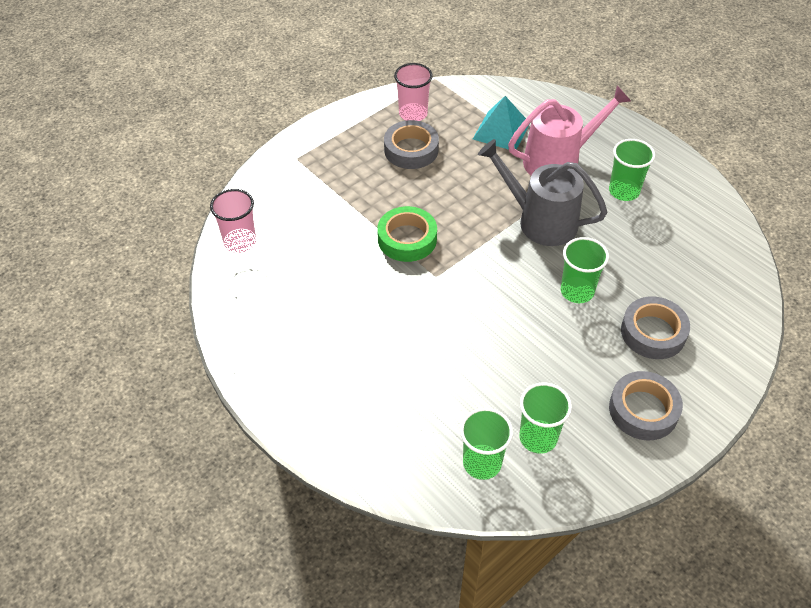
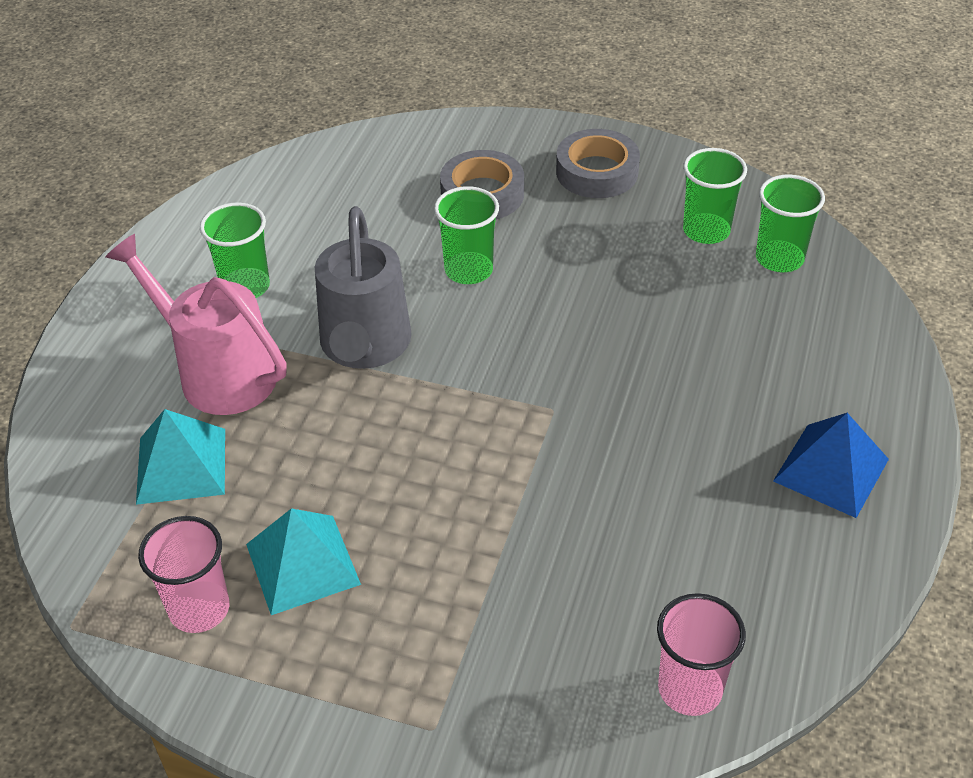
camera: 120 degrees left, 5 degrees down
(300, 371) = (831, 470): none -> blue pyramid
(407, 239) = (510, 472): green tape -> none
(411, 150) = (302, 564): grey tape -> turquoise pyramid

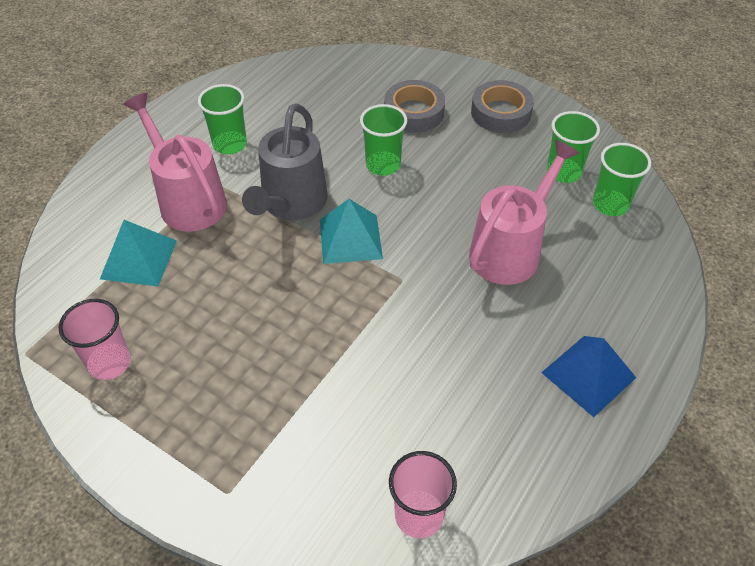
camera: 15 degrees right, 5 degrees up
(302, 564) = (188, 348): turquoise pyramid -> turquoise pyramid (350, 239)
(677, 341) = (510, 250): none -> pink watering can

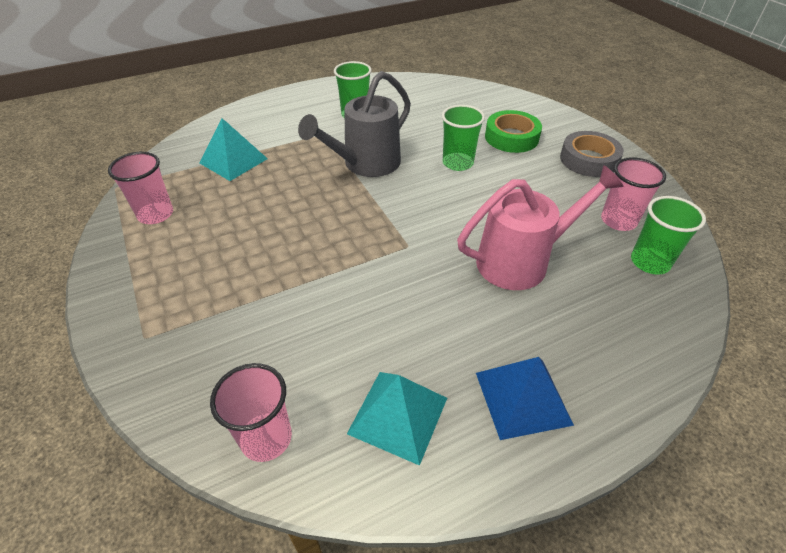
camera: 30 degrees right, 5 degrees down
(188, 200) = (297, 137): pink watering can -> none
(350, 239) = (390, 202): turquoise pyramid -> turquoise pyramid (398, 415)
(414, 112) = (511, 137): grey tape -> green tape
(563, 172) = (618, 221): green cup -> pink cup

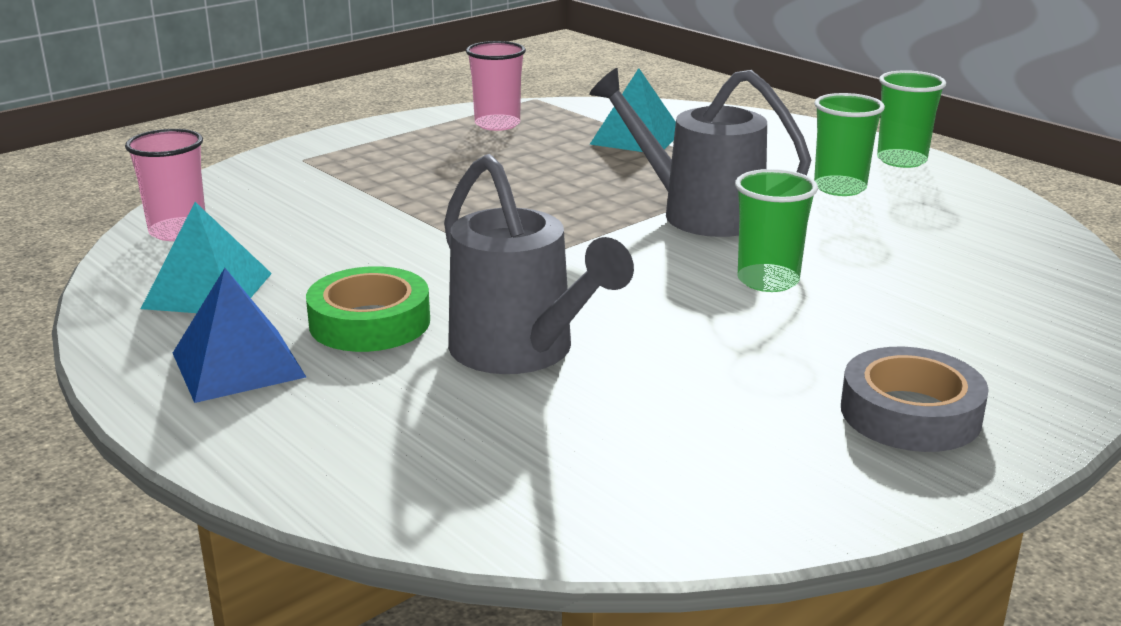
camera: 75 degrees right, 20 degrees down
(511, 137) = (913, 324): green tape -> green tape (370, 322)
(522, 261) = (521, 352): pink watering can -> grey watering can
(618, 221) = (699, 447): pink cup -> none
(650, 262) = (581, 481): green cup -> green cup (901, 160)

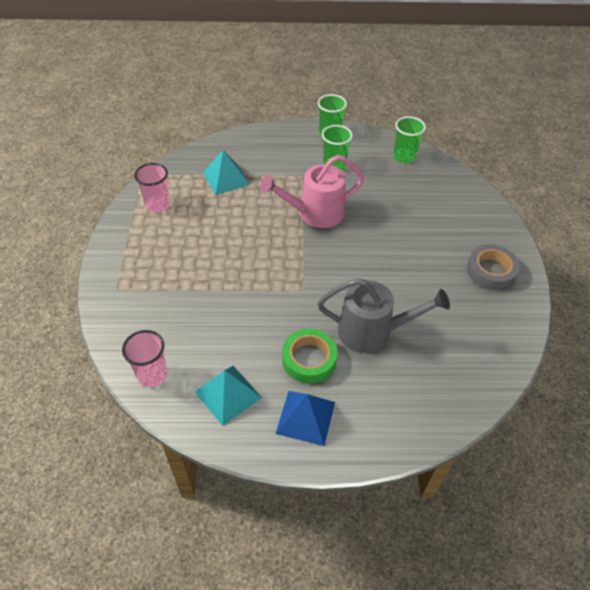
camera: 50 degrees left, 25 degrees up
(699, 213) = (315, 213): grey watering can -> pink watering can
(768, 280) = (383, 237): green cup -> green cup (404, 157)

